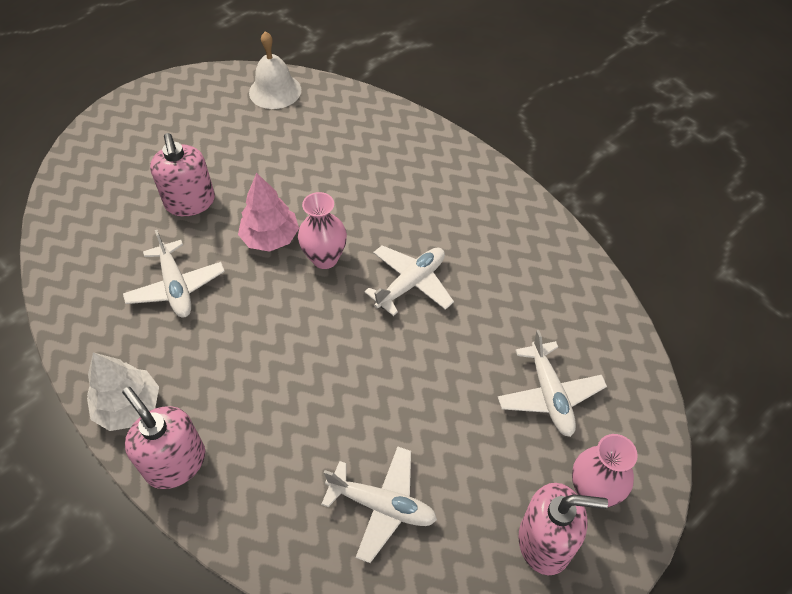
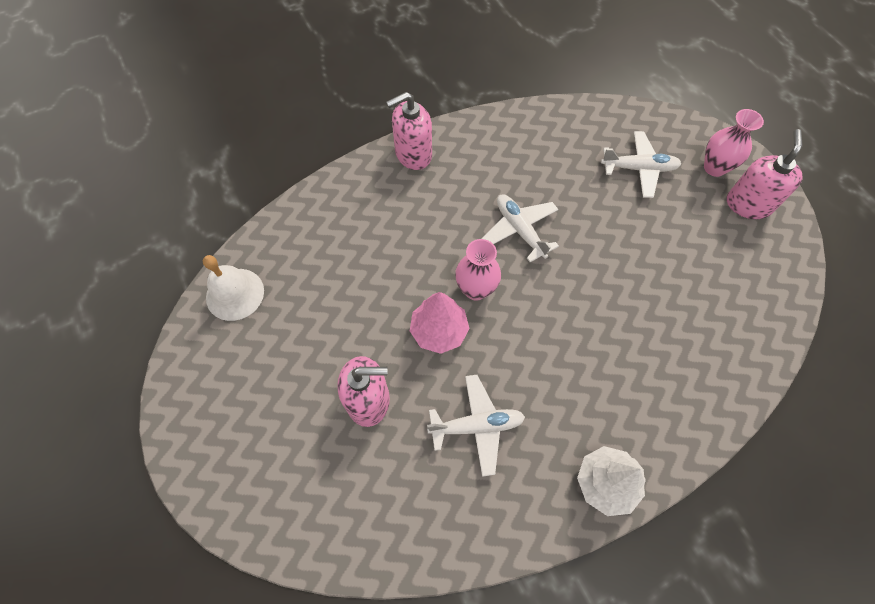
camera: 75 degrees left, 10 degrees up
(175, 462) = (666, 445): pink soap dispenser -> pink soap dispenser (413, 154)
(382, 505) = (716, 295): white plane -> none

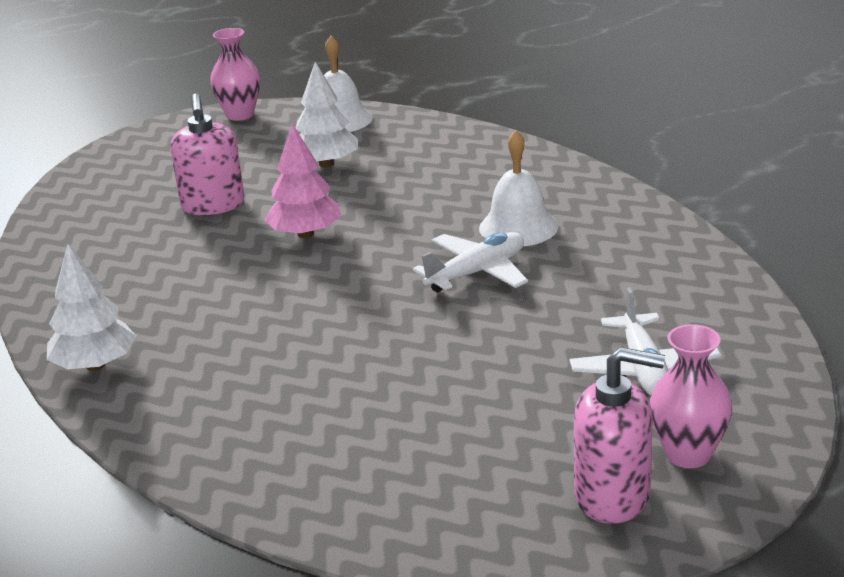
camera: 85 degrees right, 35 degrees down
(320, 309) = (326, 164): none -> white tree
(413, 154) = (581, 184): pink soap dispenser -> none
(463, 198) = (518, 227): none -> white bell
(476, 289) = (370, 251): pink vase -> pink vase (240, 115)
(476, 426) = (178, 271): white plane -> none

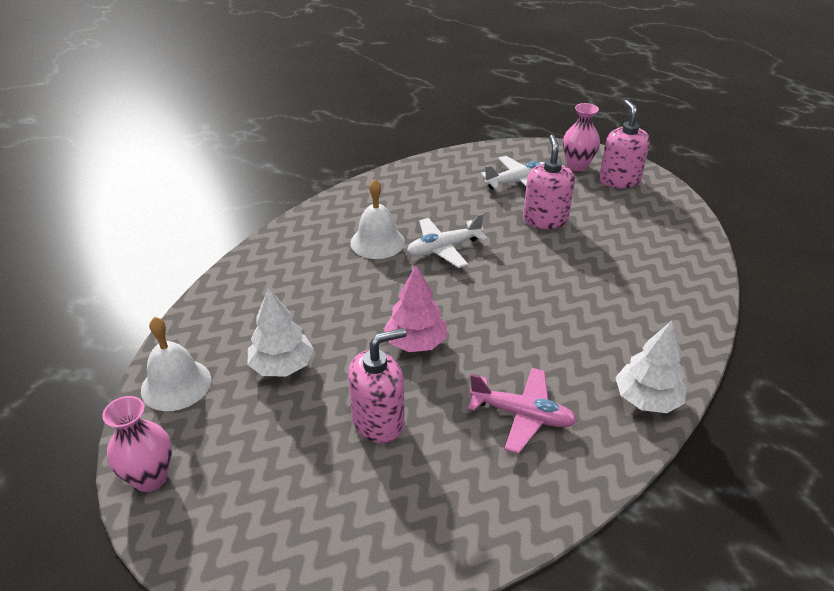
camera: 110 degrees left, 10 degrees up
(149, 280) = (522, 415): none -> pink plane
(476, 273) = (444, 249): white plane -> white plane turned 60 degrees counterclockwise
(510, 373) = (545, 219): none -> pink soap dispenser

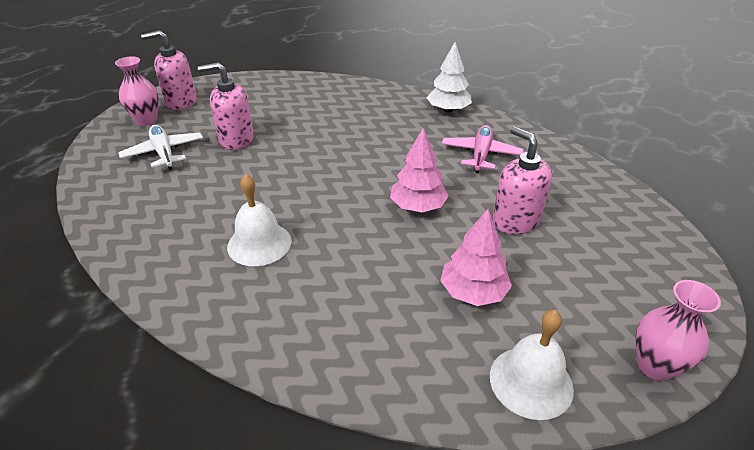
camera: 95 degrees left, 0 degrees up
(282, 366) = (473, 292): white tree -> pink tree
(444, 249) = (276, 196): white plane -> none

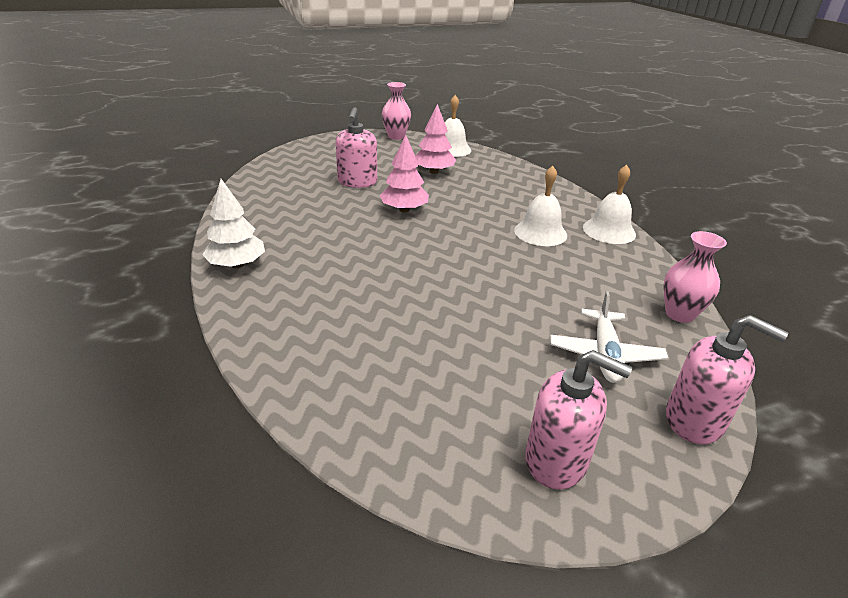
camera: 145 degrees left, 5 degrees down
(146, 120) = (626, 437): pink vase -> pink vase (679, 314)
(179, 287) = (609, 231): none -> white bell
(236, 140) = (505, 334): pink soap dispenser -> pink soap dispenser (694, 420)
(480, 155) = (298, 218): pink plane -> none

